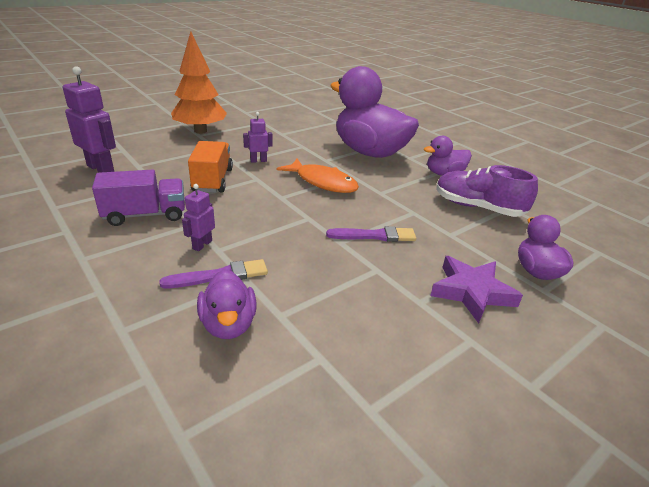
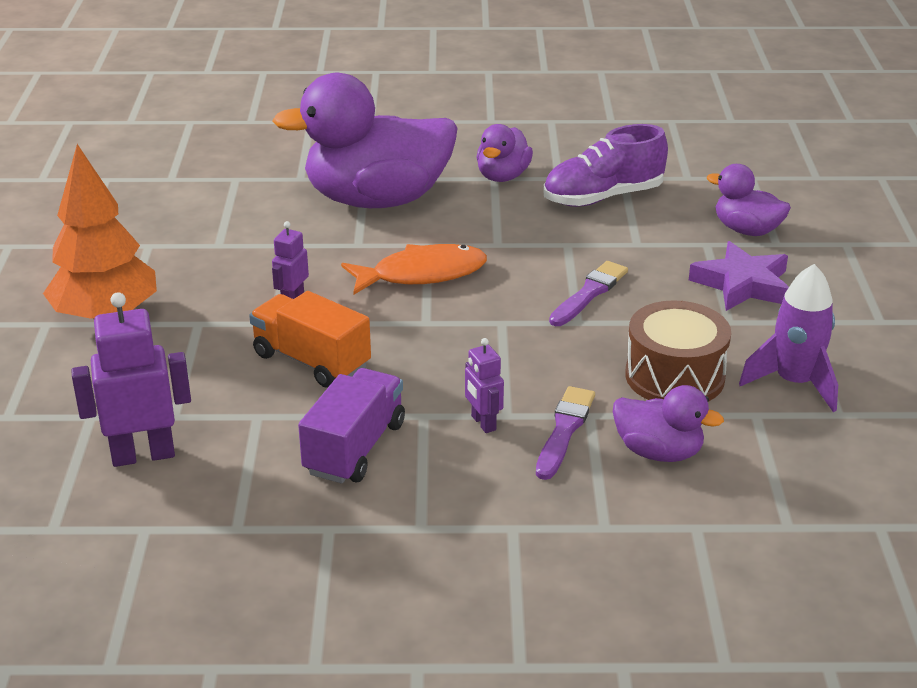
camera: 50 degrees left, 0 degrees up
(325, 300) = (674, 376): none -> brown drum
(383, 365) = (794, 383): none -> purple rocket

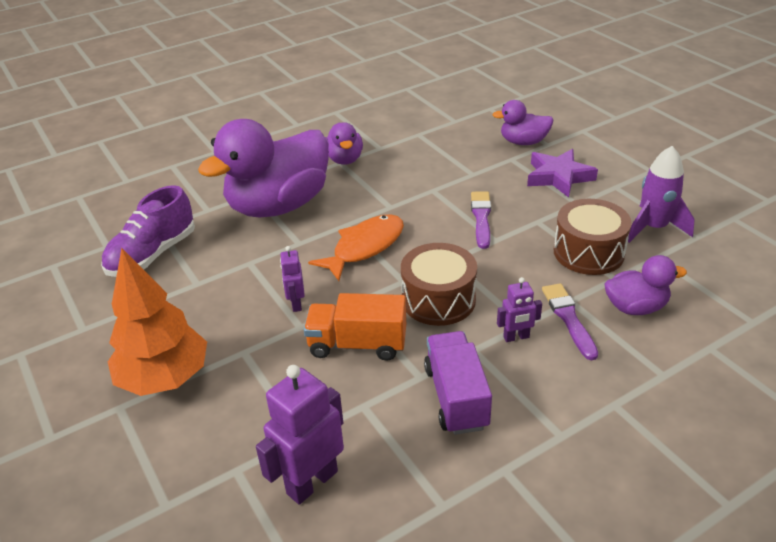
camera: 30 degrees left, 5 degrees up
(442, 354) = (438, 300): none -> brown drum
(483, 423) = (516, 337): purple robot -> purple robot turned 45 degrees counterclockwise
(603, 197) = (420, 151): purple shoe -> purple shoe (152, 255)

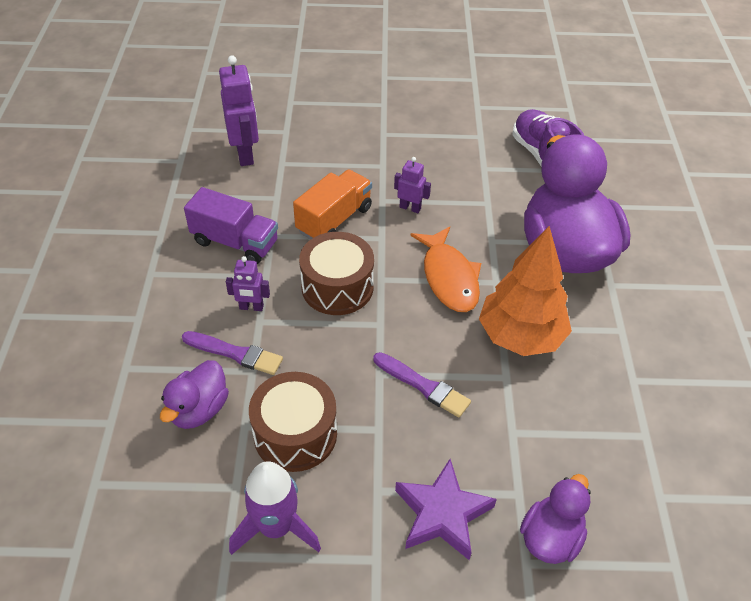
camera: 120 degrees right, 10 degrees up
(165, 378) = (391, 126): orange tree -> orange tree (520, 336)
(344, 159) = (625, 336): purple duck -> none
(516, 337) = (251, 307): purple robot -> purple robot turned 105 degrees counterclockwise

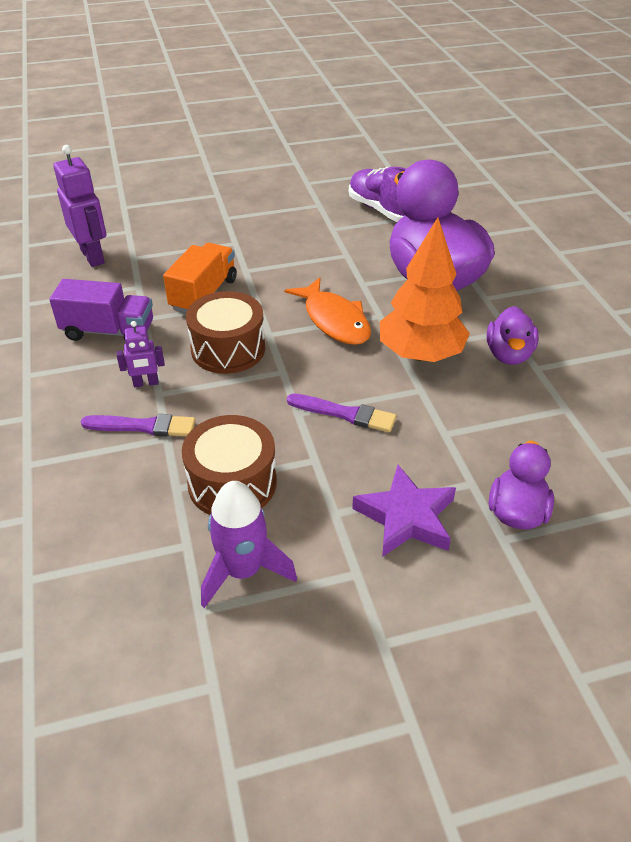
camera: 15 degrees left, 5 degrees down
(199, 410) = (122, 484): purple duck -> purple duck (508, 354)
(410, 208) = (275, 271): purple robot -> none

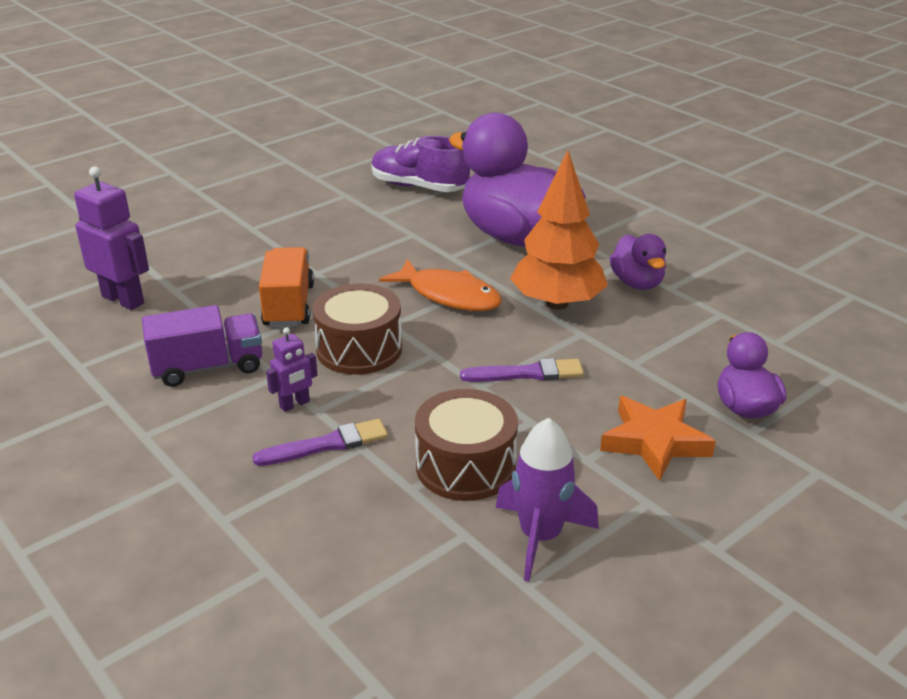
camera: 25 degrees left, 10 degrees down
(406, 517) = (654, 442): purple star -> orange star

